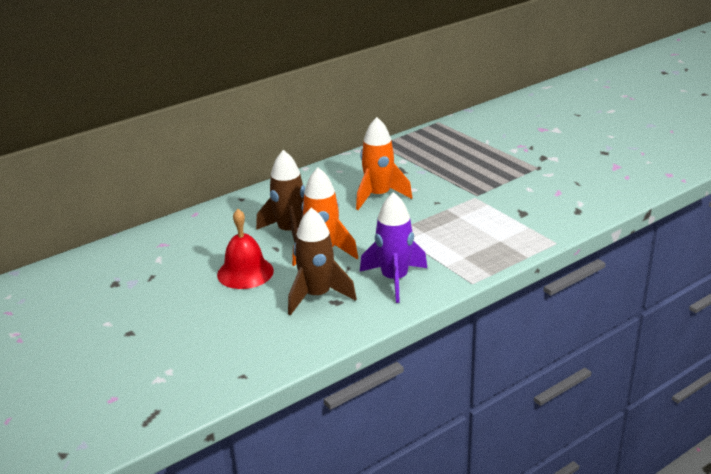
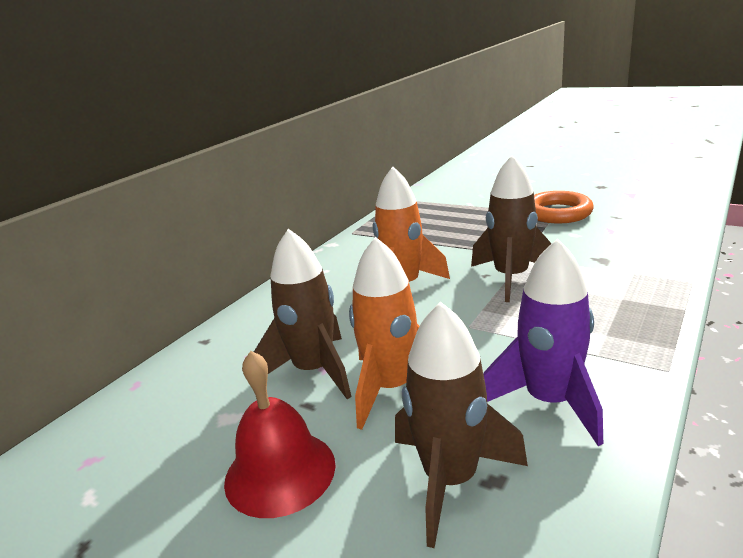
camera: 20 degrees left, 5 degrees down
(450, 209) = (511, 278): none -> brown rocket
(540, 168) = (557, 213): none -> orange ring

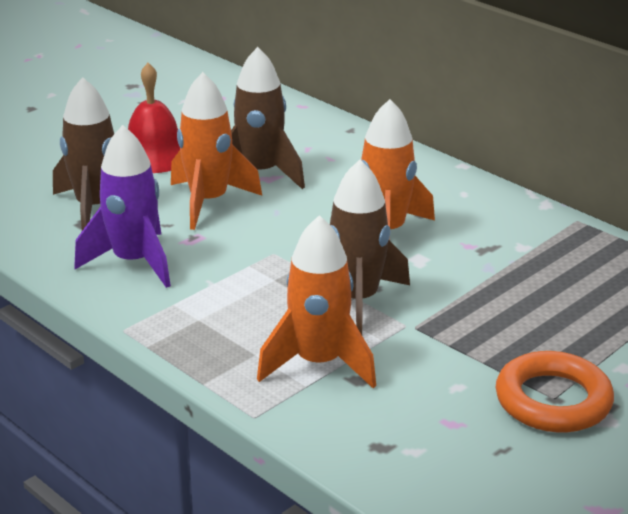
camera: 100 degrees right, 5 degrees up
(603, 274) = (319, 363): none -> orange rocket

